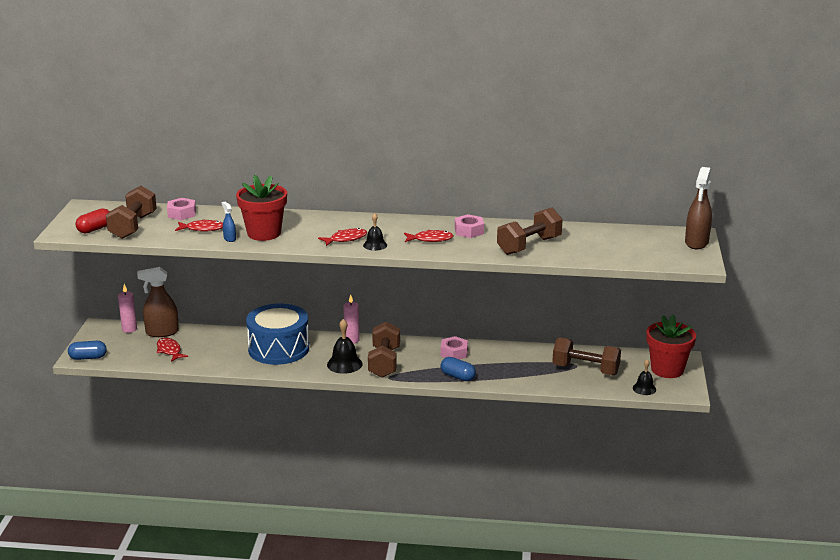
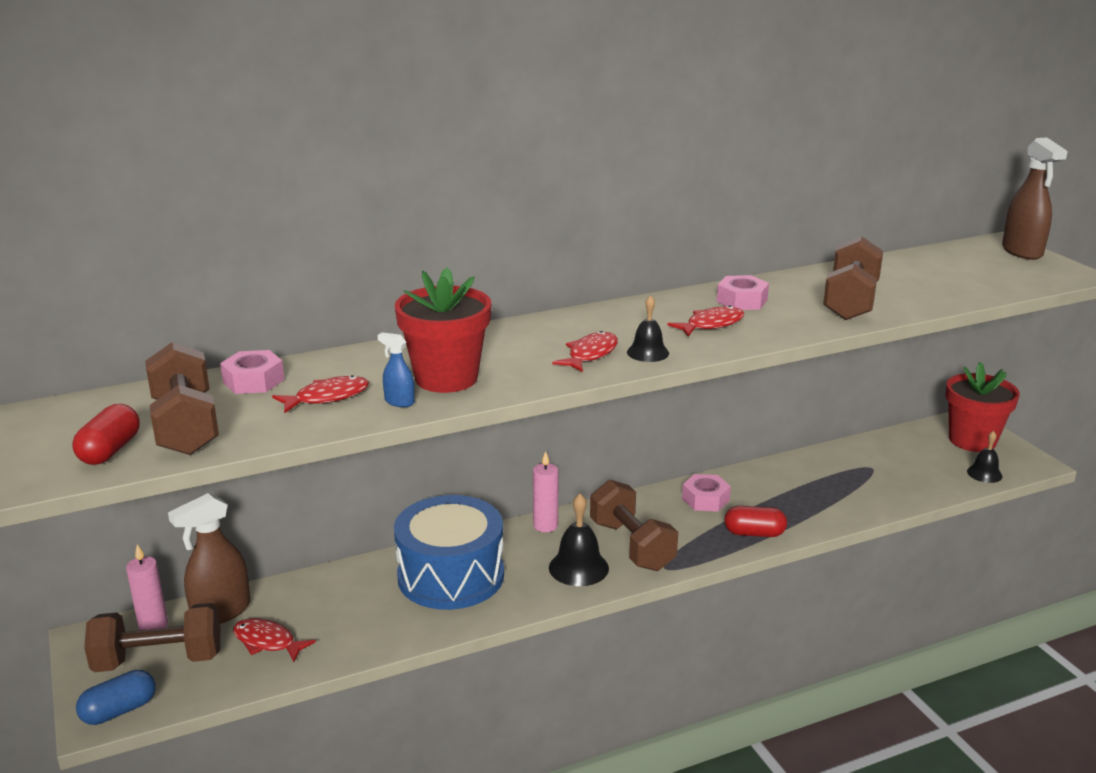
camera: 30 degrees left, 0 degrees up
(458, 376) = (754, 533): blue capsule -> red capsule
(585, 370) = (889, 470): brown dumbbell -> brown dumbbell (159, 660)

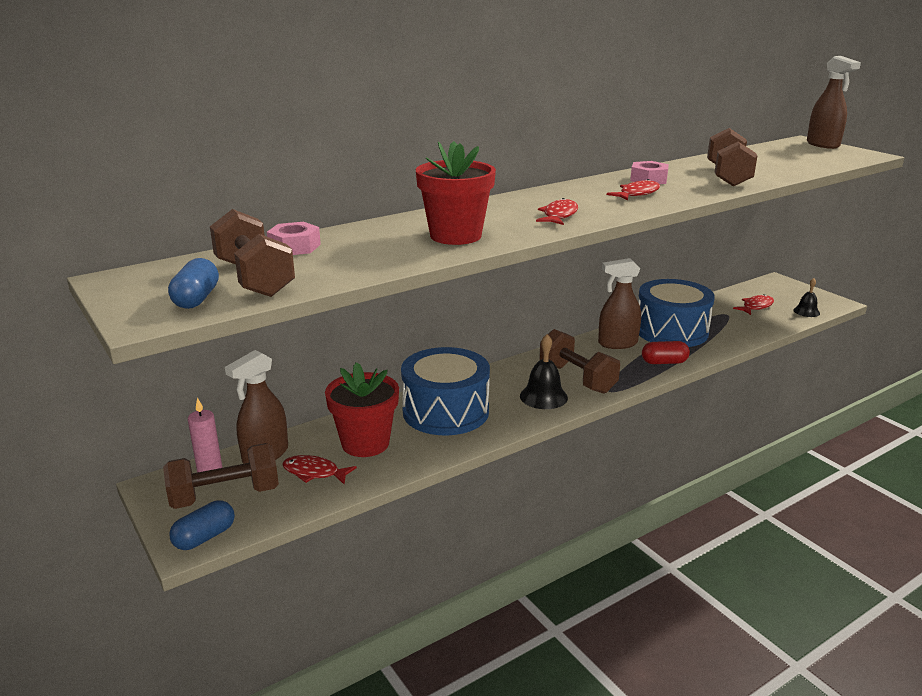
camera: 10 degrees left, 0 degrees up
(110, 451) = (196, 299): red capsule -> blue capsule
(327, 397) = (365, 253): red fish -> red fish (756, 306)
(399, 402) = (427, 252): blue spray bottle -> none
(545, 525) = (504, 371): pink candle -> none
(648, 352) = (602, 212): black bell -> none
(705, 499) = (617, 343): pink nut -> brown spray bottle
(785, 487) = (671, 331): none -> blue drum
(972, 440) = (787, 292): red flower pot -> red flower pot (365, 443)

